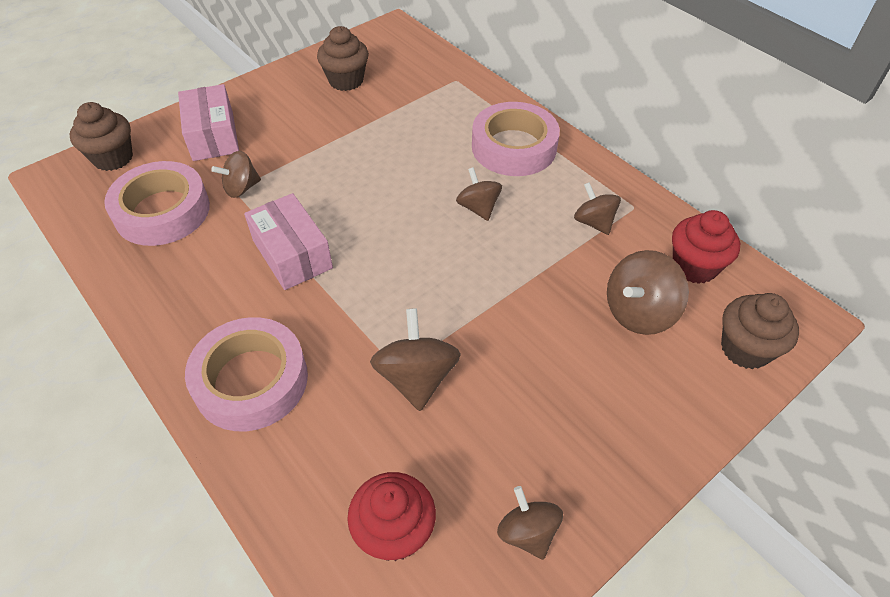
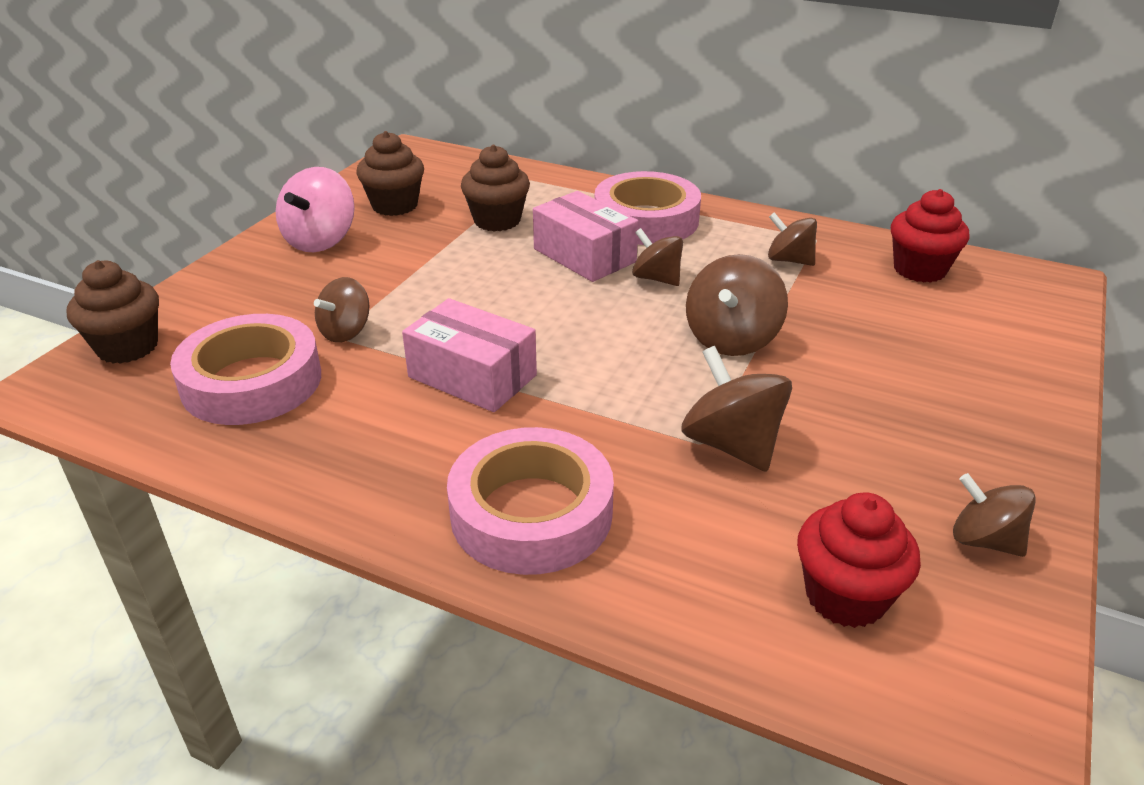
camera: 25 degrees left, 15 degrees down
(213, 136) = (261, 292): pink box -> pink box (584, 255)
(277, 100) = (320, 240): none -> pink spinning top
(639, 312) = (905, 319): brown spinning top -> brown spinning top (731, 339)
(745, 349) = (1028, 319): brown cupcake -> brown cupcake (497, 220)

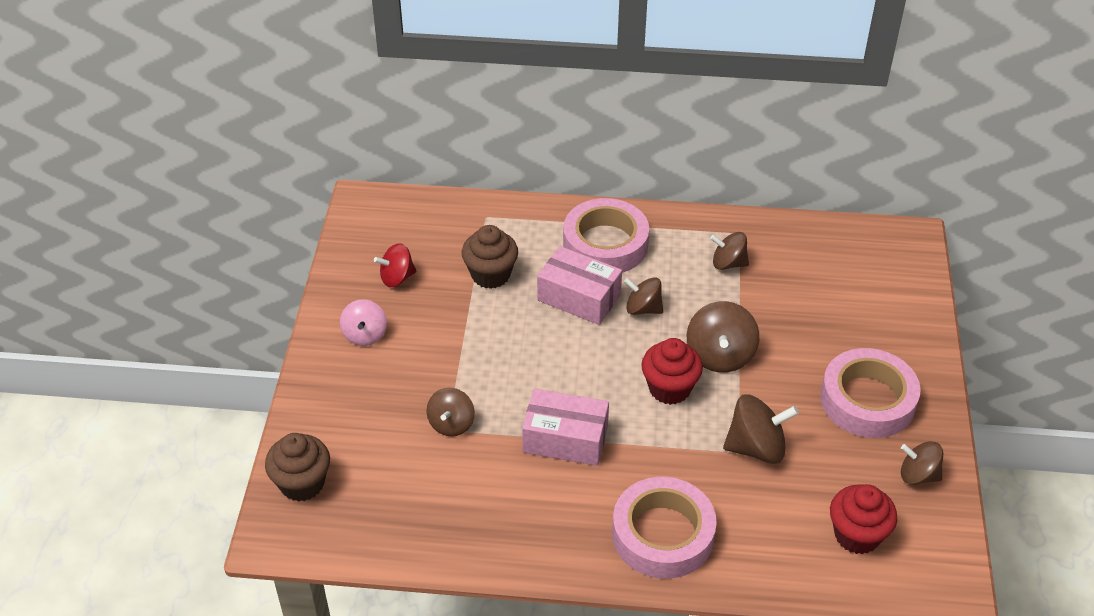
camera: 20 degrees left, 10 degrees up
(252, 382) = (418, 488): pink tape -> pink tape (867, 400)
(320, 240) = (365, 335): pink spinning top -> pink spinning top, size x0.66
(394, 205) = (397, 278): brown cupcake -> red spinning top
(731, 445) = (756, 447): brown spinning top -> brown spinning top turned 135 degrees clockwise
(919, 269) = (820, 250): red cupcake -> red cupcake (669, 388)

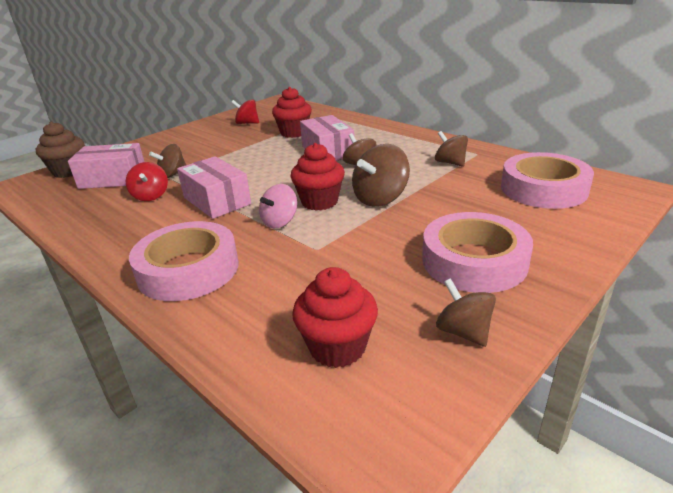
camera: 40 degrees right, 15 degrees down
(365, 335) = (197, 135): pink spinning top -> pink spinning top (280, 222)
(387, 466) = (113, 179): none -> pink box
(480, 469) = (151, 196): none -> red spinning top
(490, 275) = (294, 133): brown cupcake -> red cupcake
(605, 244) = (378, 138): pink tape -> pink tape (543, 189)
(756, 447) = (334, 252): brown spinning top -> none

